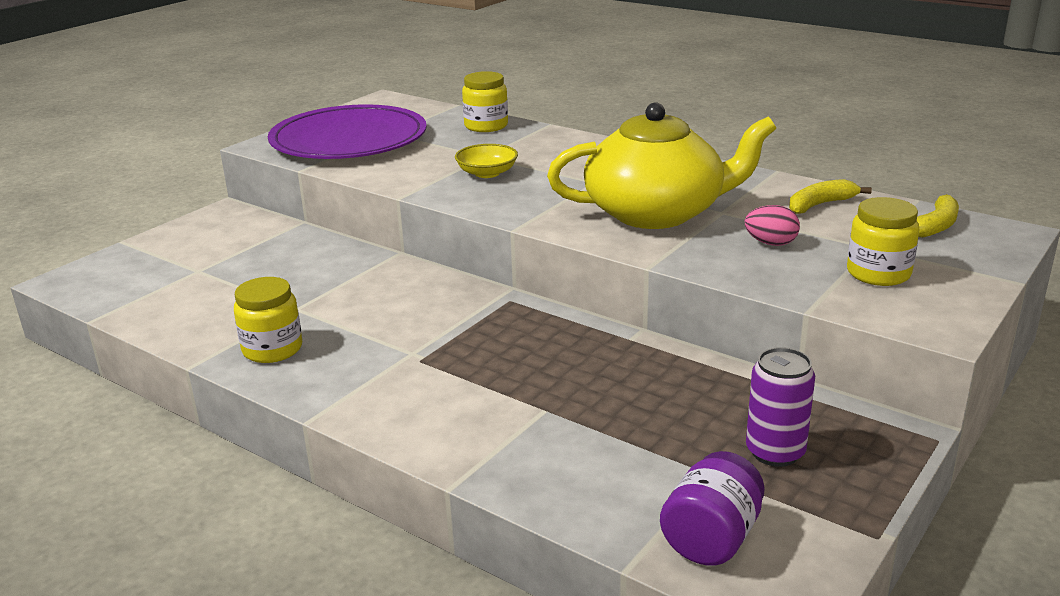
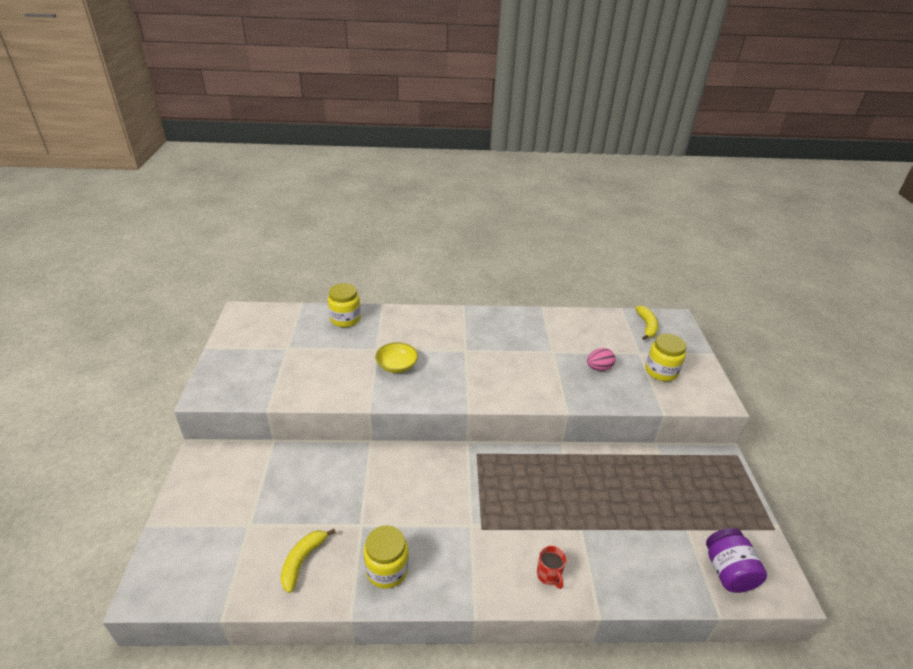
camera: 40 degrees left, 10 degrees up
(349, 139) = (266, 364): purple plate -> none
(441, 428) = (549, 575): none -> red mug
(656, 213) = (524, 365): yellow teapot -> none
(775, 452) = (695, 499): purple can -> none
(820, 205) = (588, 328): yellow banana -> yellow banana (302, 561)

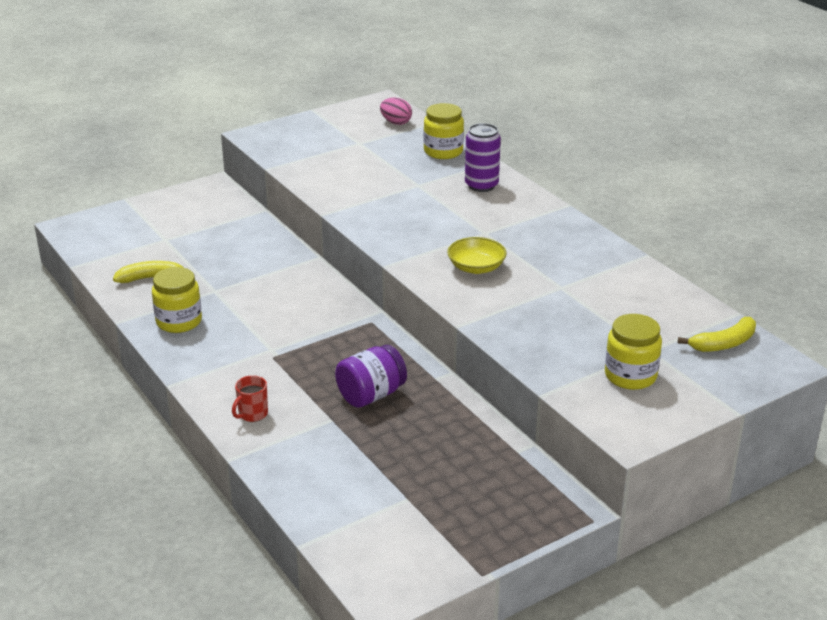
camera: 60 degrees right, 5 degrees down
(397, 365) = (406, 204): yellow bowl -> yellow bowl (476, 267)
(406, 325) = (481, 185): none -> purple can
(599, 368) = (572, 327): pink egg -> pink egg (396, 122)
(728, 571) = (371, 542): purple jar -> purple jar (371, 395)

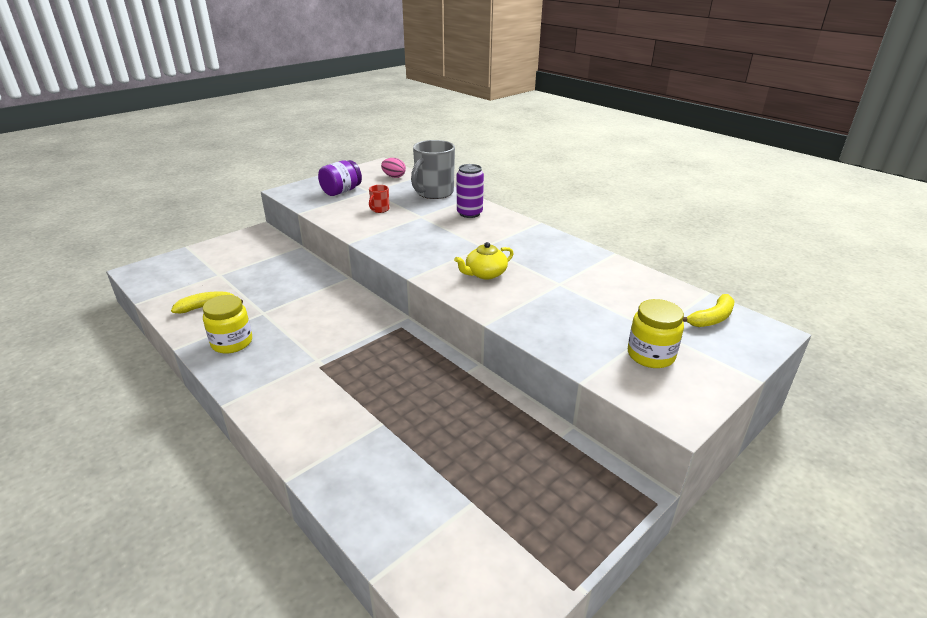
camera: 10 degrees left, 0 degrees up
(252, 414) = (306, 426): red mug -> red mug (379, 209)
(371, 395) = (414, 394): purple jar -> purple jar (341, 191)
(443, 151) = (434, 193): yellow jar -> grey mug
(476, 267) = (485, 274): yellow bowl -> yellow teapot

